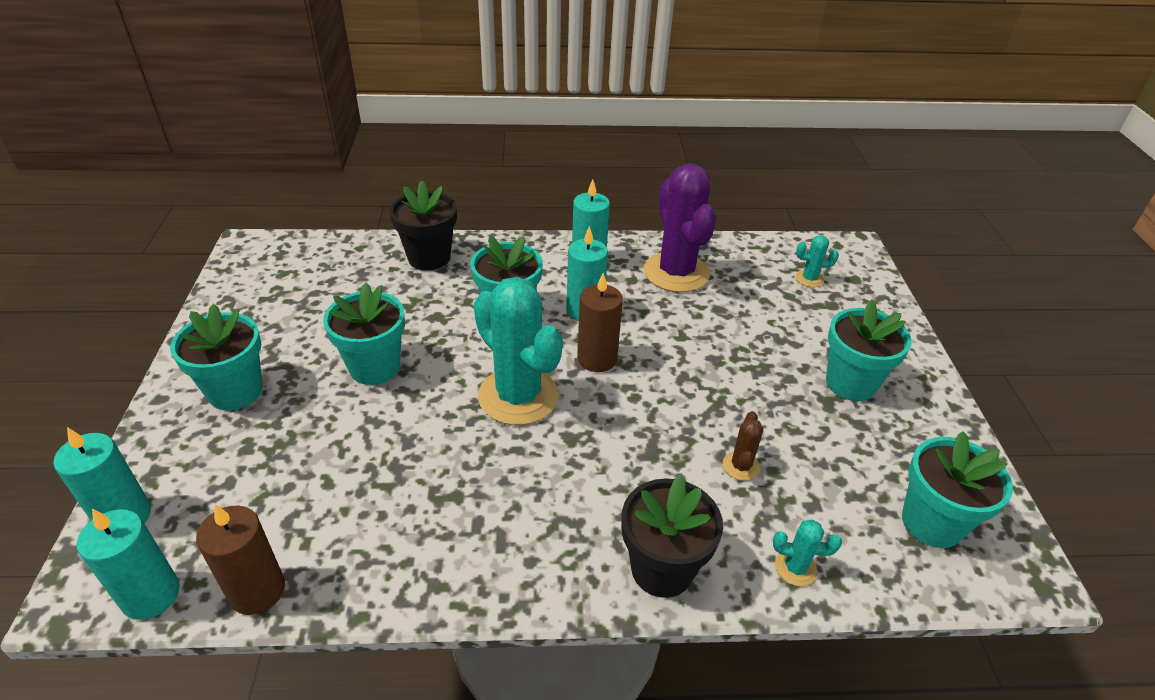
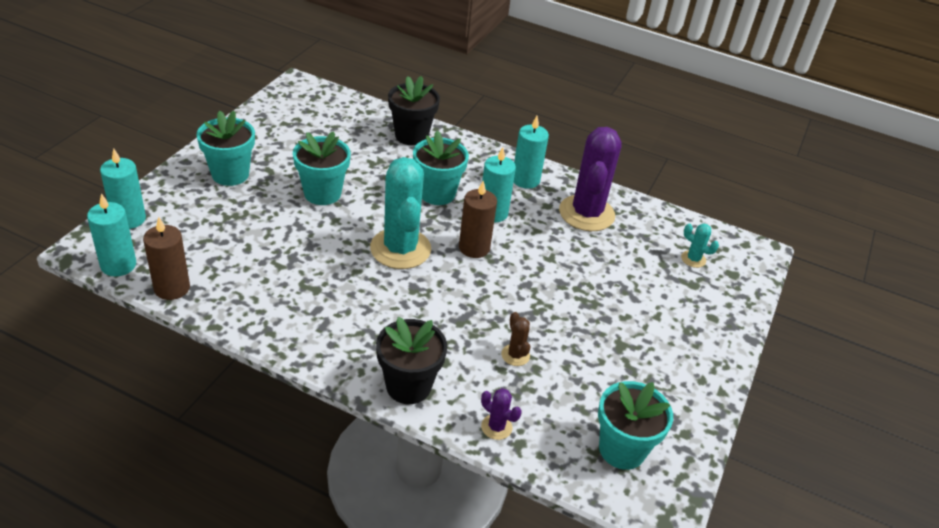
camera: 25 degrees right, 0 degrees up
(741, 466) = (515, 355): brown cactus -> brown cactus turned 60 degrees counterclockwise
(795, 568) = (496, 427): turquoise cactus -> purple cactus
(850, 383) = (652, 341): turquoise flower pot -> none

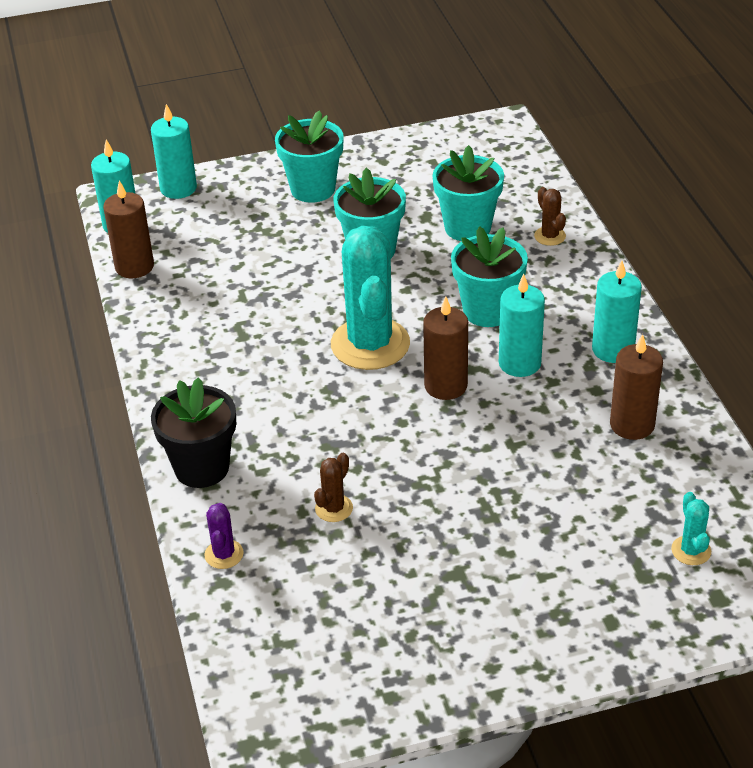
camera: 55 degrees right, 0 degrees up
(400, 249) = (370, 344): turquoise cactus -> turquoise cactus turned 45 degrees counterclockwise
(411, 135) = (550, 236): black flower pot -> brown cactus
(586, 213) = (632, 425): purple cactus -> brown candle
(622, 449) = (305, 659): turquoise flower pot -> turquoise flower pot (467, 227)

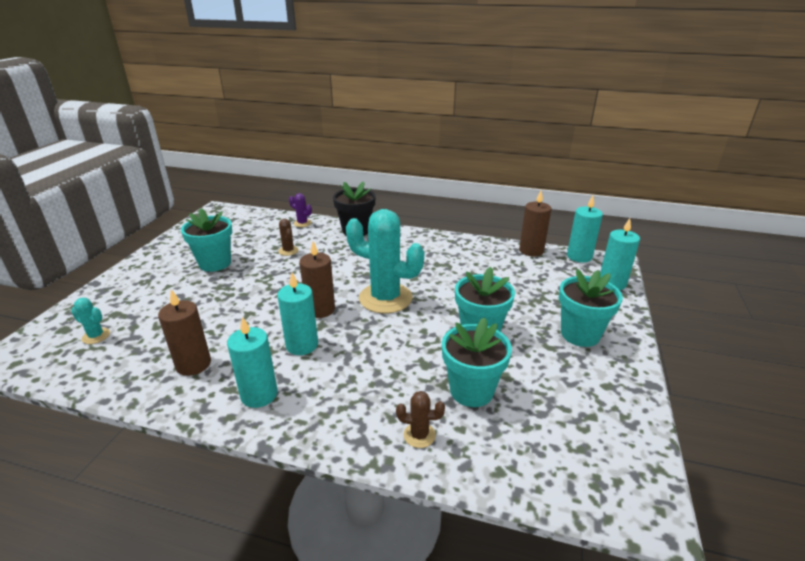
camera: 120 degrees right, 10 degrees down
(488, 311) = (364, 355): turquoise flower pot -> turquoise flower pot (215, 263)

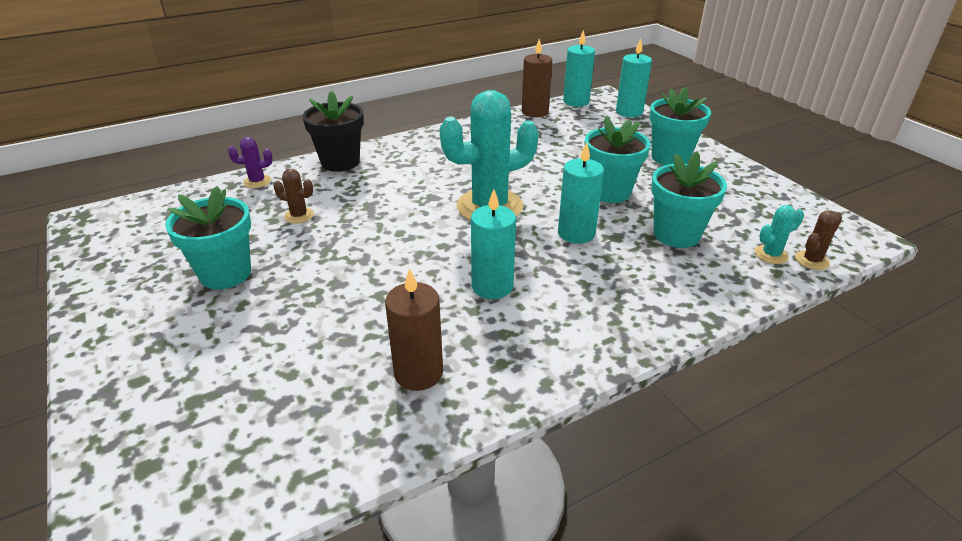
camera: 45 degrees left, 5 degrees up
(96, 336) = (223, 437): turquoise cactus -> turquoise cactus (771, 255)
(259, 395) = (536, 348): turquoise candle -> turquoise candle (576, 233)
(320, 309) = (449, 249): brown candle -> none
(419, 435) = (700, 285): brown cactus -> brown cactus (811, 260)

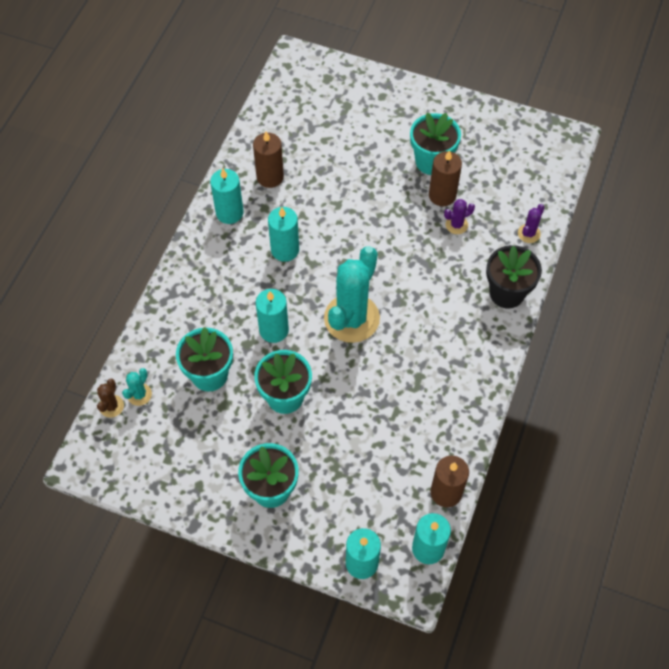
camera: 140 degrees right, 25 degrees up
(270, 242) = (442, 195): none -> brown candle
(299, 216) = (456, 225): brown cactus -> purple cactus
(520, 362) = (229, 212): none -> turquoise candle

